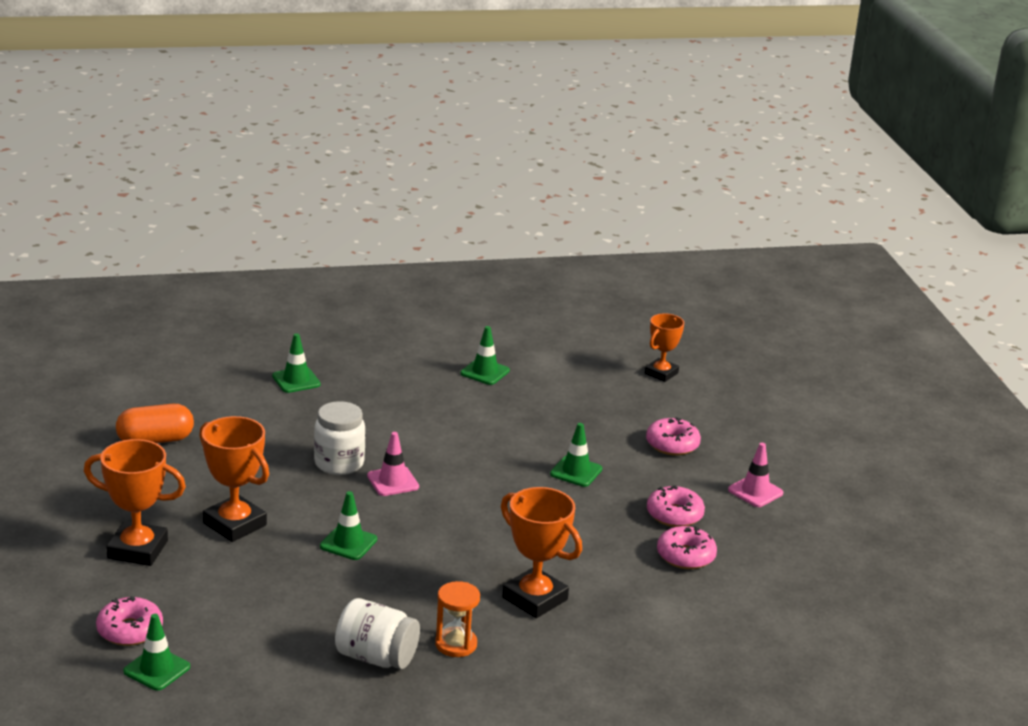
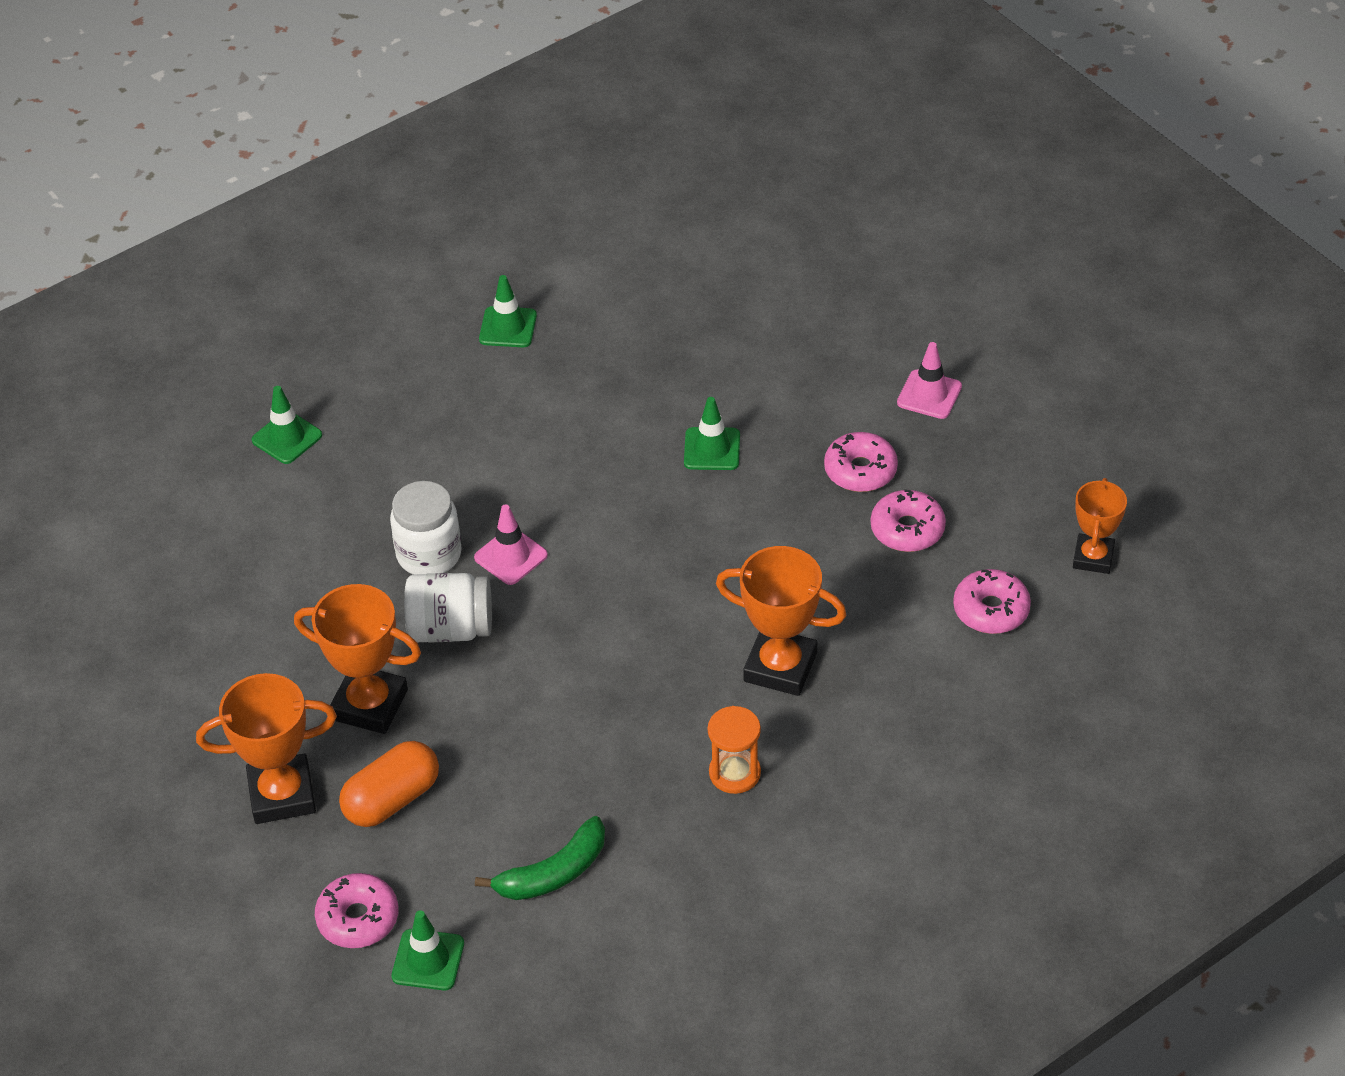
camera: 20 degrees left, 20 degrees up
(155, 440) = (181, 612): orange capsule -> orange capsule (392, 799)
(282, 653) = (553, 873): none -> green banana
(348, 543) = (520, 675): green traffic cone -> none
(376, 657) = (660, 831): white jar -> white jar (450, 629)
(661, 373) = (717, 243): orange trophy -> orange trophy (1093, 557)
(672, 444) = (796, 358): pink donut -> pink donut (991, 610)

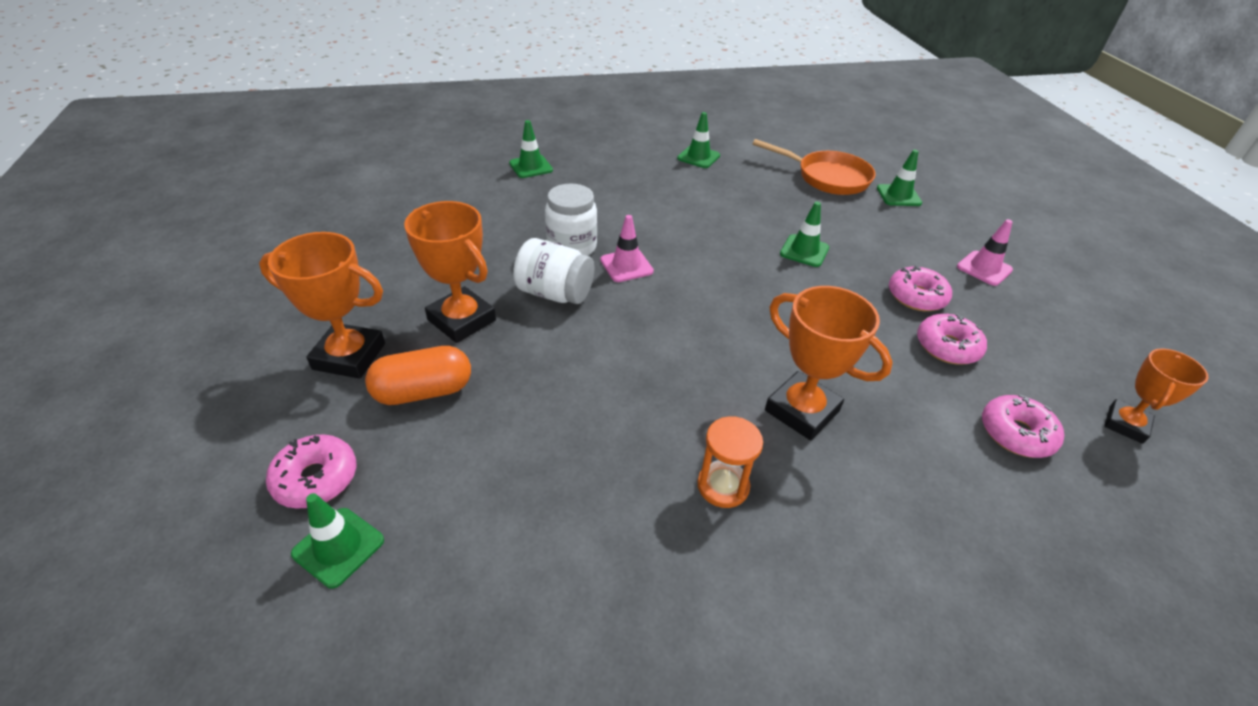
camera: 20 degrees right, 5 degrees down
(553, 873) = (507, 511): green banana -> none
(698, 302) = (827, 177): none -> orange pan
(801, 302) = (898, 196): none -> green traffic cone

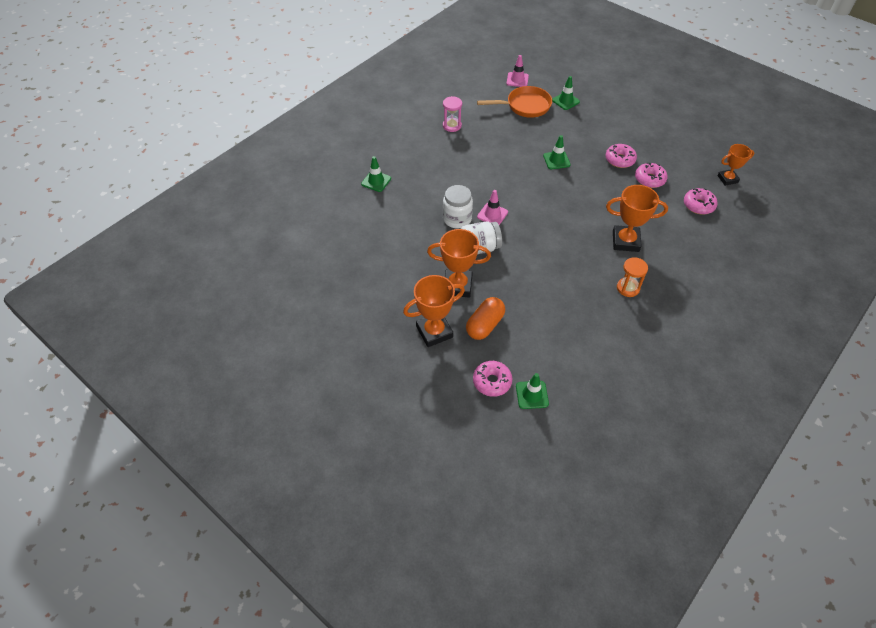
camera: 35 degrees left, 10 degrees up
(698, 157) = (452, 126): green traffic cone -> pink hourglass
(984, 268) = (632, 128): pink traffic cone -> pink traffic cone (517, 80)
(1125, 424) = (727, 179): orange trophy -> orange trophy turned 75 degrees clockwise

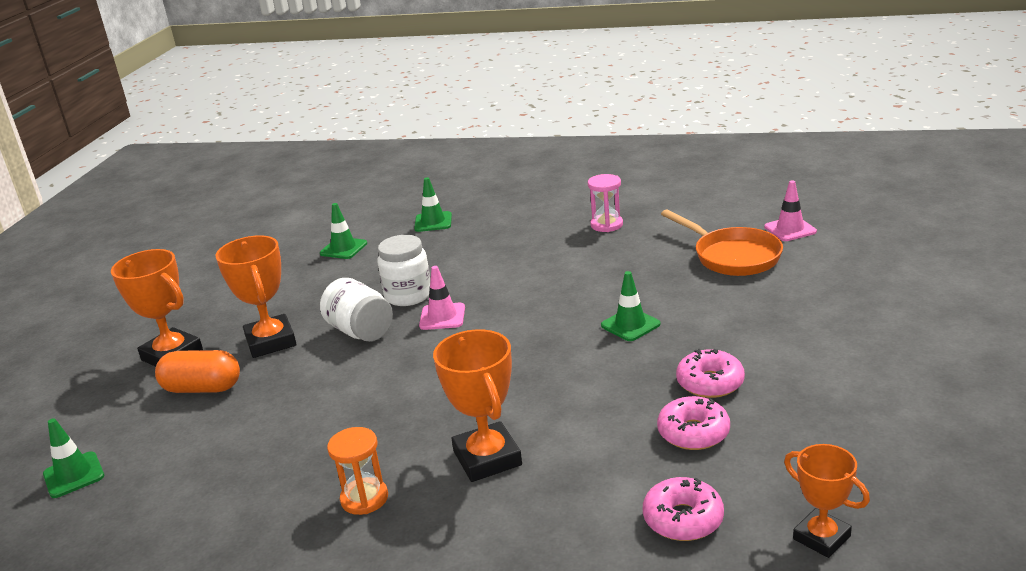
camera: 65 degrees right, 25 degrees down
(492, 381) = (91, 431): pink donut -> none
(565, 101) = (800, 282): green traffic cone -> green traffic cone (343, 248)

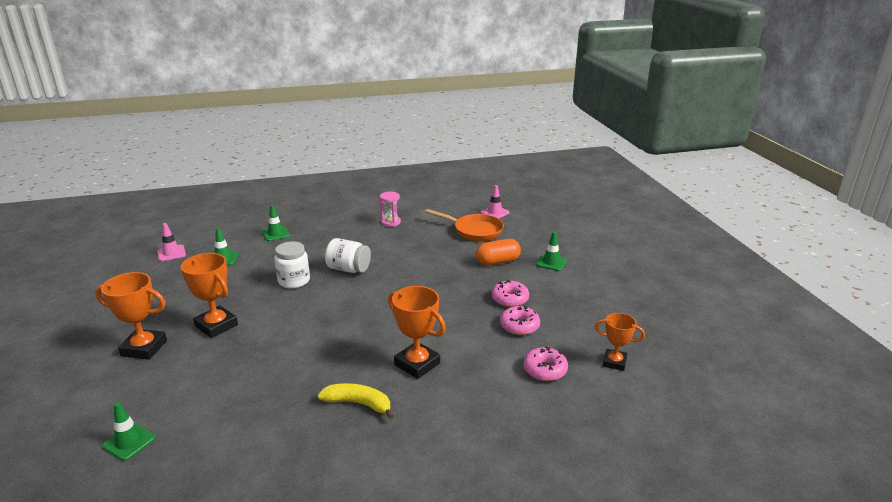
camera: 30 degrees left, 0 degrees up
(202, 388) = (187, 364): orange capsule -> orange capsule (497, 262)
(361, 331) = (278, 308): white jar -> white jar (348, 269)
(364, 498) = (358, 404): orange hourglass -> yellow banana
(442, 317) = (327, 290): pink traffic cone -> pink traffic cone (171, 253)
(630, 325) = (445, 276): green traffic cone -> green traffic cone (551, 262)

